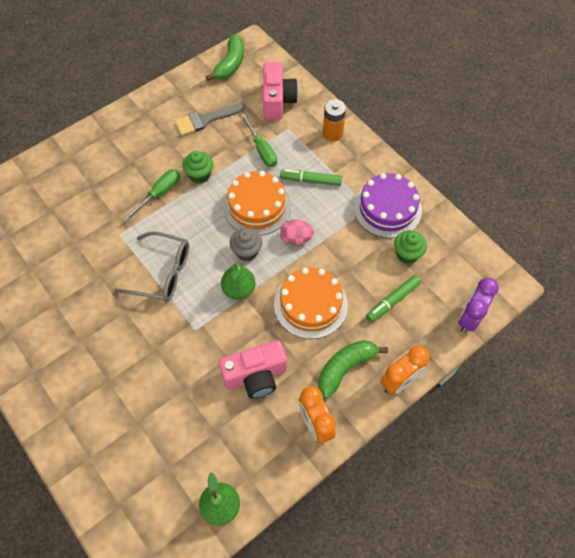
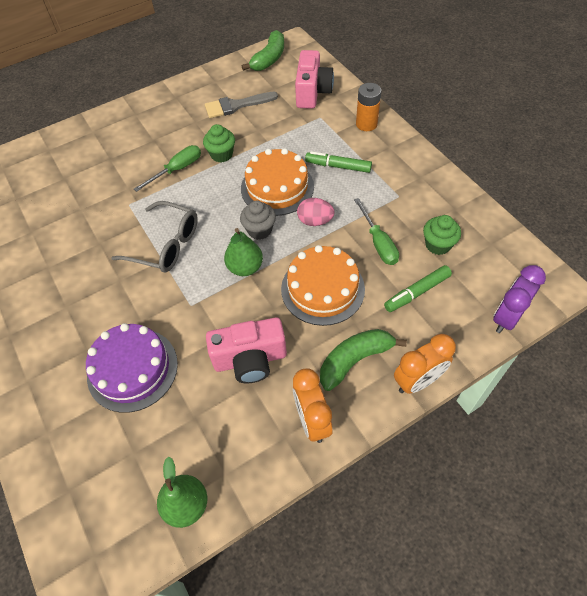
camera: 10 degrees right, 5 degrees down
(261, 150) = (289, 135): green screwdriver -> green screwdriver (378, 243)
(387, 208) = (419, 198): purple cake -> purple cake (132, 369)

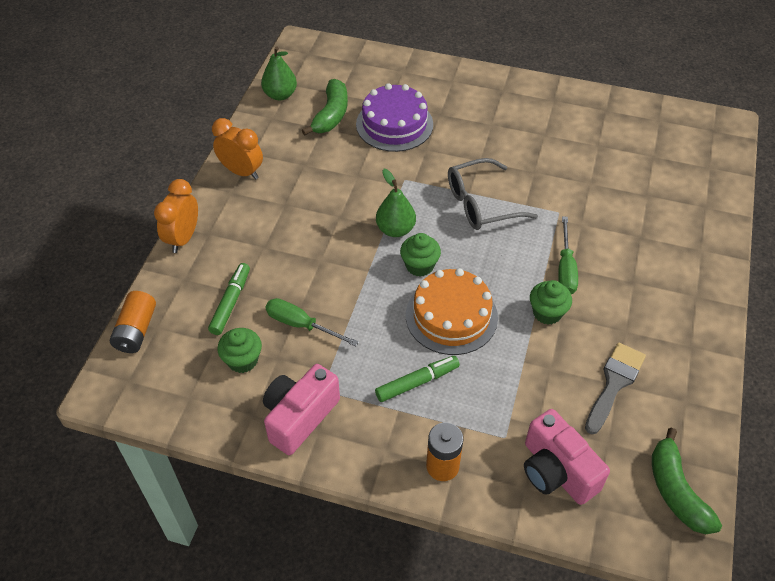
camera: 135 degrees right, 5 degrees down
(250, 360) = (320, 176): pink camera -> pink camera (299, 417)
(259, 230) = (419, 266): grey cupcake -> green cupcake
(315, 221) = (379, 307): pink egg -> none
(322, 289) = (314, 254): orange cake -> none
(354, 360) = (242, 222): green banana -> green banana (331, 115)
(506, 318) = (136, 330): purple clock -> orange battery

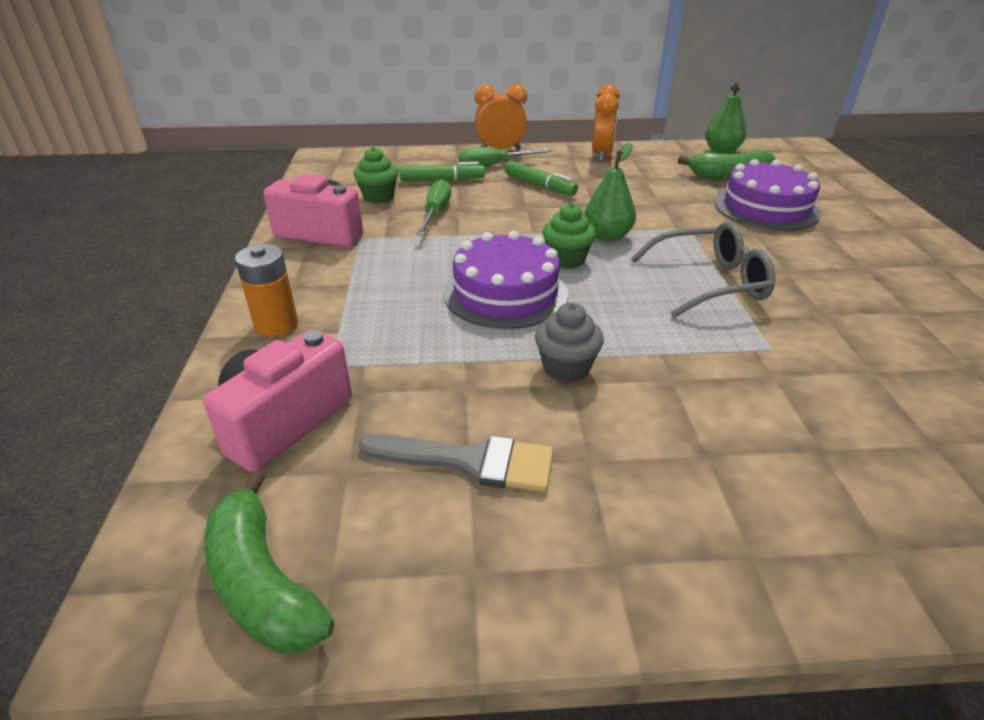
camera: 70 degrees right, 15 degrees down
(136, 330) = (389, 154): orange battery -> none
(417, 382) = (393, 288): green marker -> green marker (539, 185)
(451, 316) = (505, 293): orange cake -> purple cake
(481, 204) = (710, 282): grey glasses -> grey glasses turned 120 degrees clockwise
(547, 313) = (566, 368): green cupcake -> grey cupcake
(565, 269) = (665, 372): green screwdriver -> green screwdriver (494, 165)
(676, 491) = (263, 583): green banana -> green banana turned 90 degrees counterclockwise

